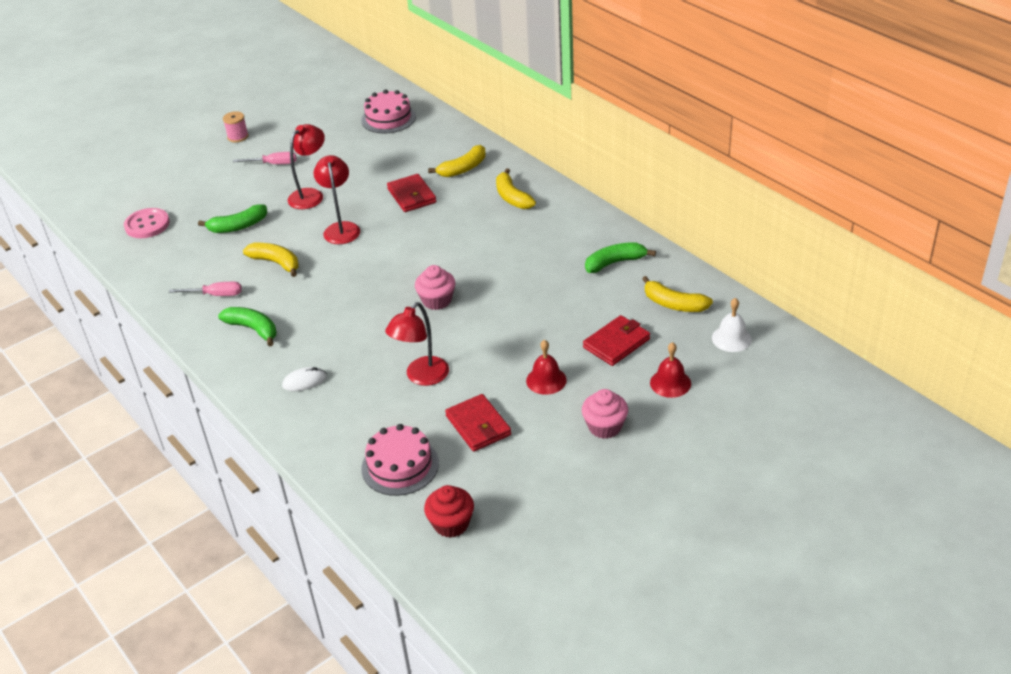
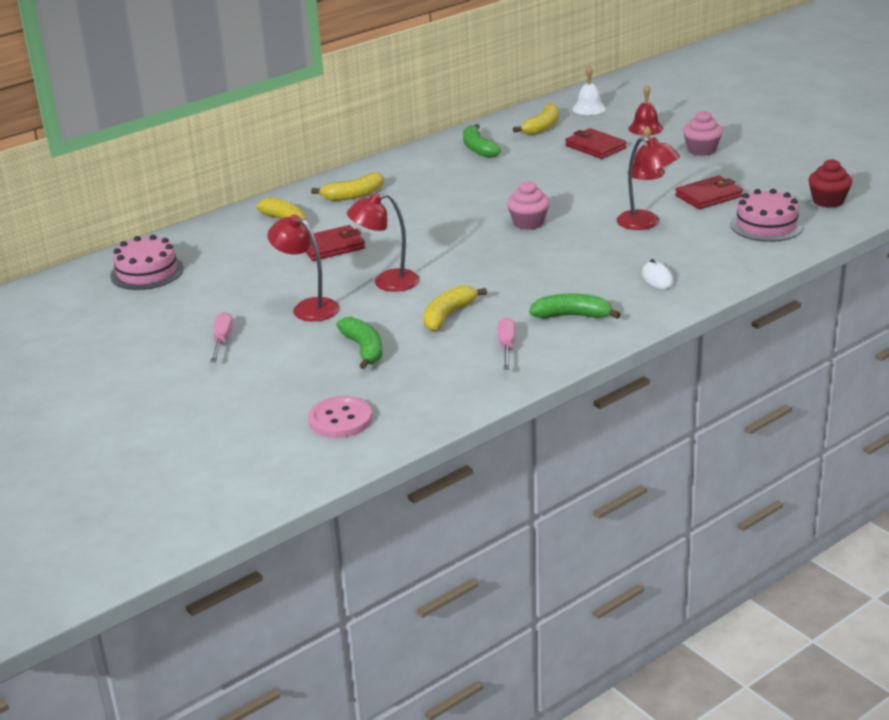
camera: 90 degrees left, 10 degrees down
(238, 137) = (134, 376): pink spool -> none
(253, 329) = (572, 316): green banana -> green banana turned 60 degrees clockwise

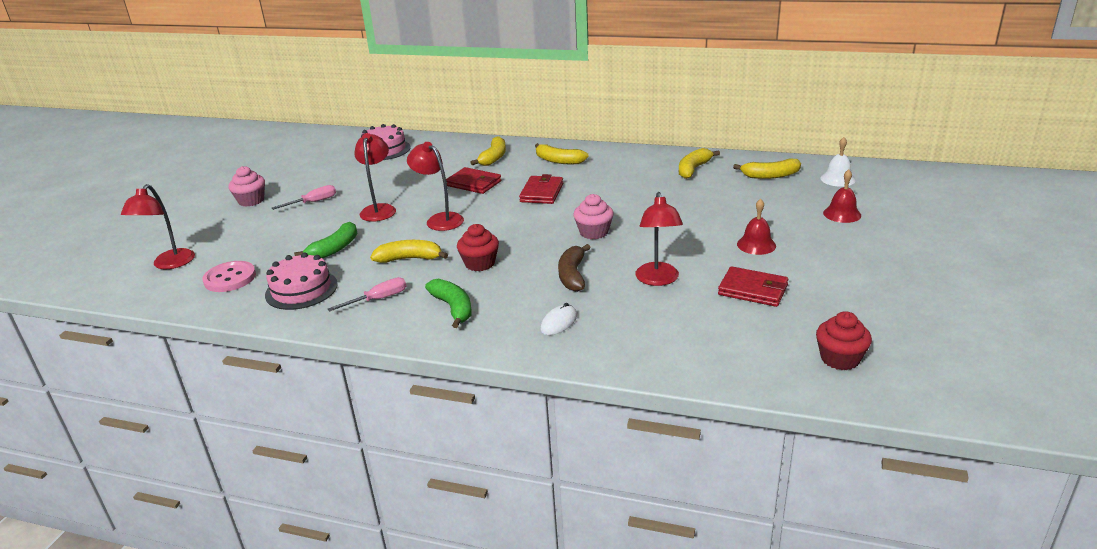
camera: 55 degrees right, 0 degrees up
(243, 454) = (169, 264): none -> red lamp
(478, 149) = (693, 169): green banana -> yellow banana
(509, 285) = (480, 263): none -> red cupcake
(590, 252) = (572, 275): none -> brown banana
(595, 147) = (769, 208): red wallet -> red wallet (541, 193)
(701, 150) = (843, 253): pink cupcake -> pink cupcake (251, 201)
(766, 225) = (735, 341): pink cake -> pink cake (301, 289)

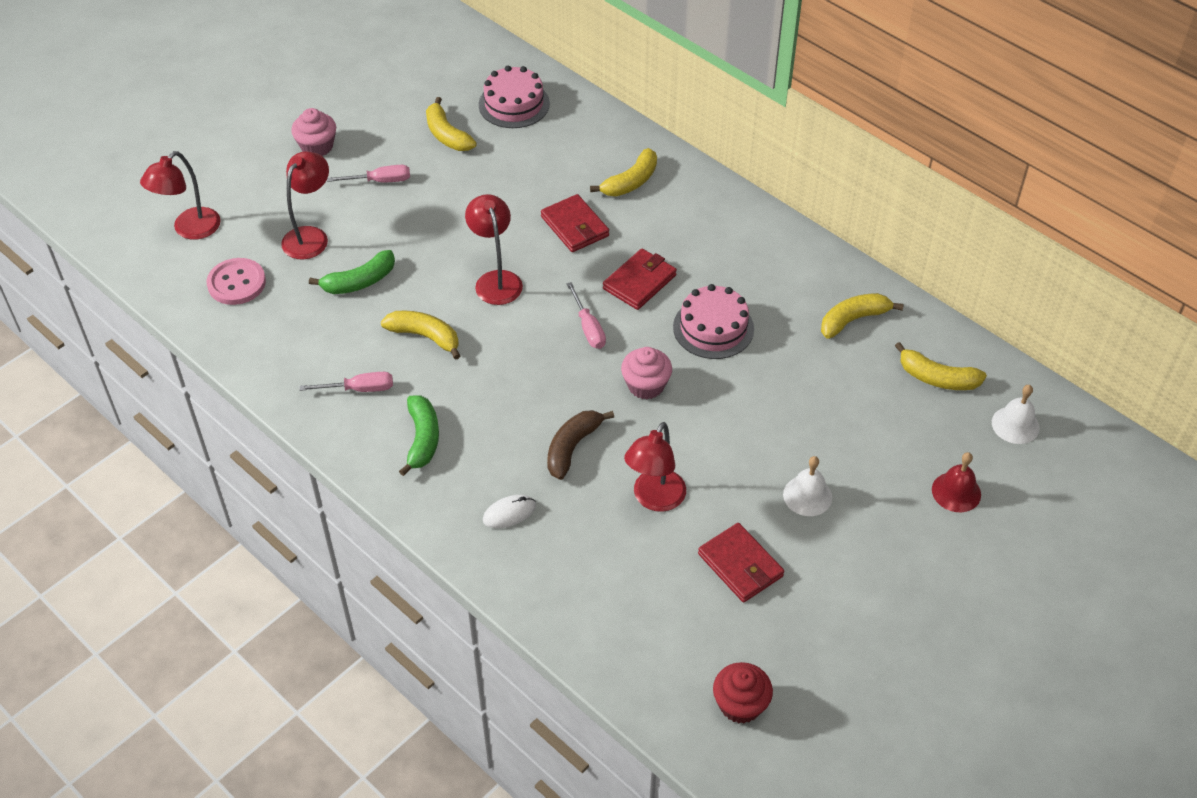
camera: 25 degrees right, 20 degrees up
(301, 289) = (295, 336): pink cake -> pink cake (713, 328)
(379, 209) = (442, 229): red lamp -> red lamp (310, 236)
(480, 263) = (491, 380): red cupcake -> none
(527, 220) = (588, 327): none -> pink screwdriver
(559, 161) = (704, 225): yellow banana -> yellow banana (447, 135)
(756, 245) = (807, 496): red bell -> white bell

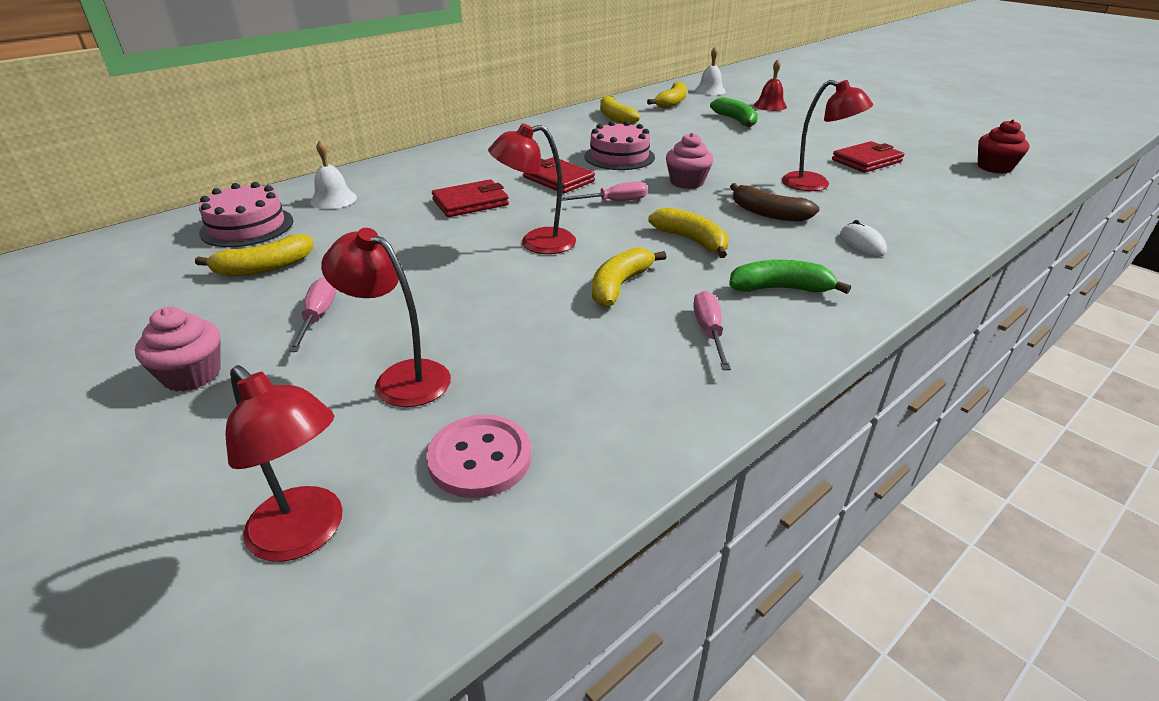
camera: 85 degrees left, 15 degrees down
(360, 281) = (512, 332): green banana -> green banana (736, 120)
(631, 182) = (420, 177): yellow banana -> yellow banana (691, 240)
(807, 496) = (789, 139): white bell -> white bell (333, 199)

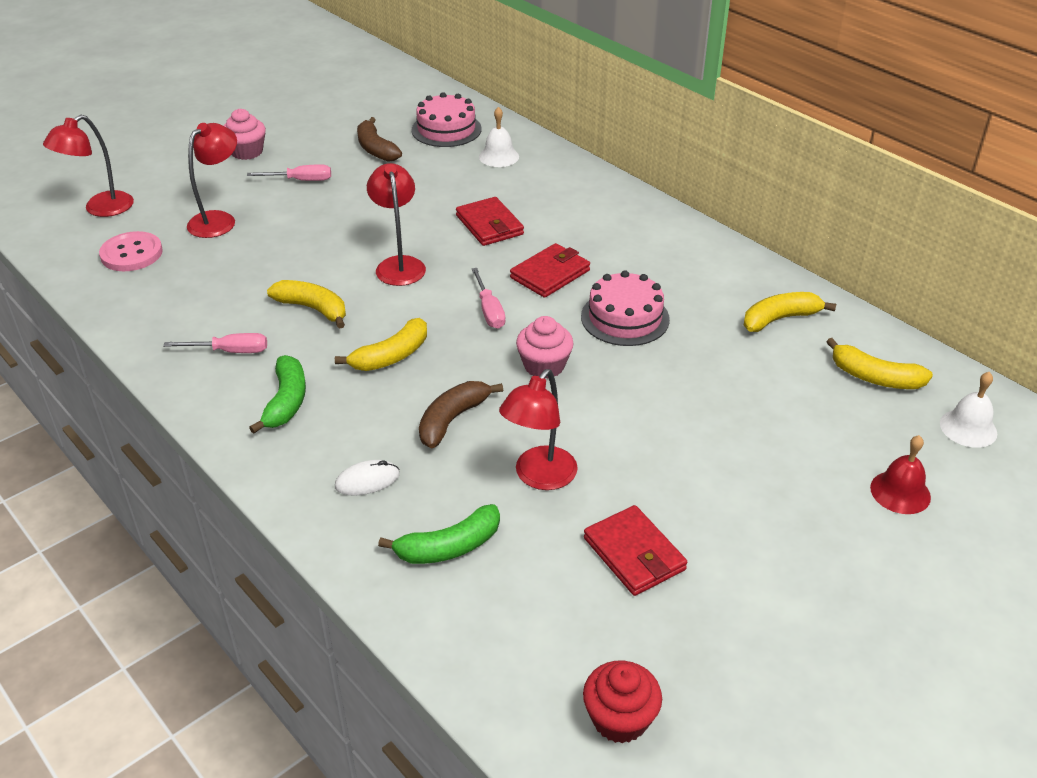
camera: 90 degrees right, 5 degrees up
(265, 267) = (376, 149): yellow banana -> brown banana
(736, 120) = (801, 438): green banana -> green banana (449, 547)

